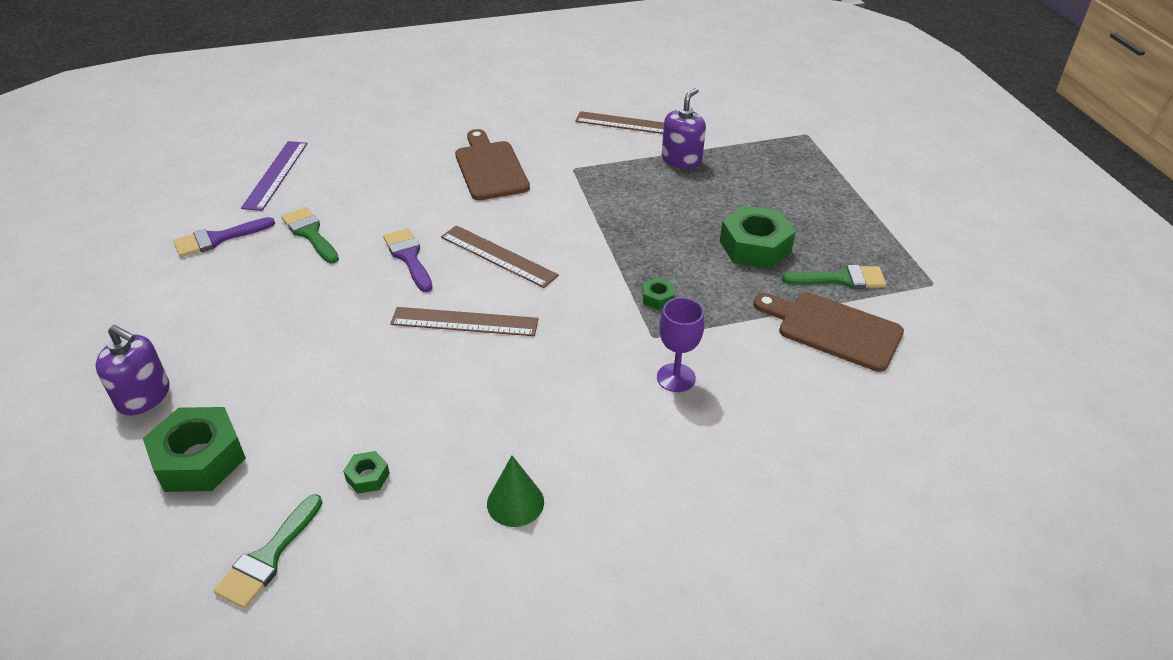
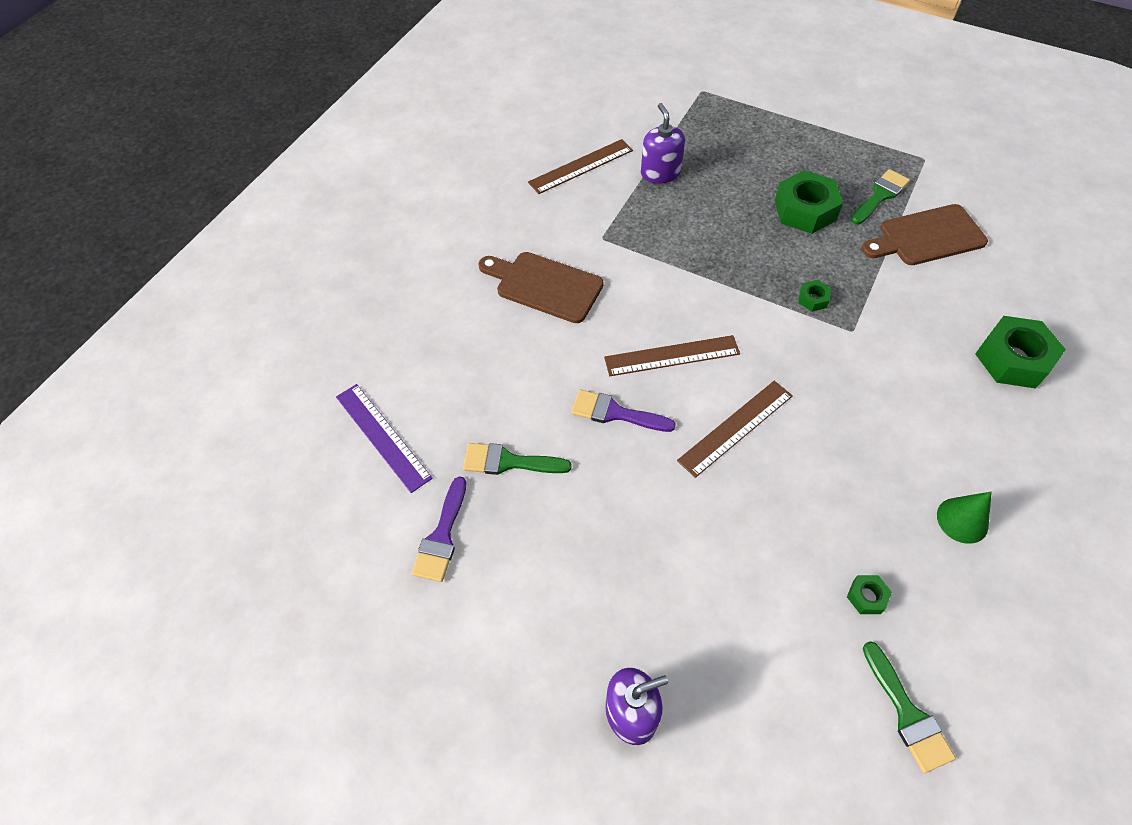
camera: 45 degrees left, 15 degrees up
(199, 459) = (753, 707): green nut -> green nut (1013, 359)
(676, 378) = (906, 348): purple goblet -> none

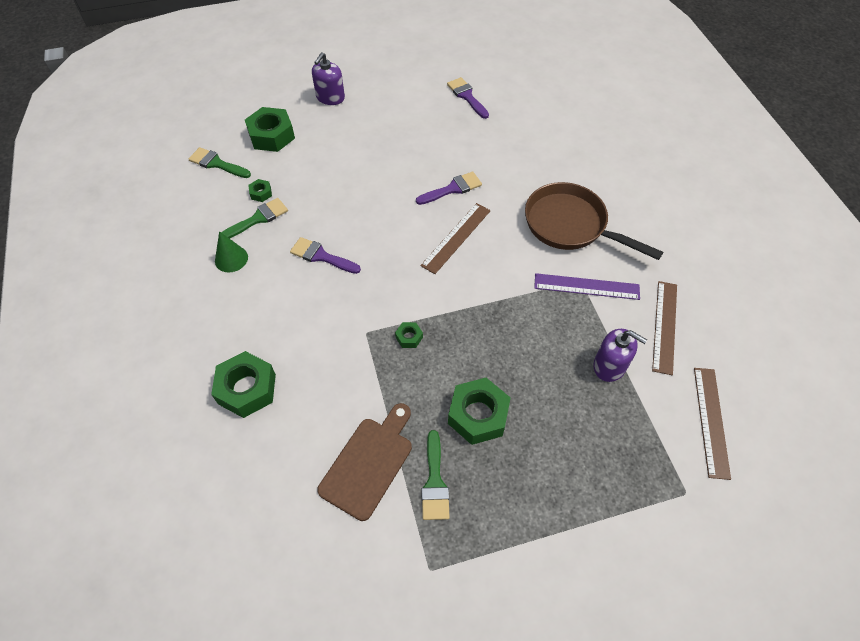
camera: 135 degrees right, 0 degrees up
(383, 436) = (542, 109): purple ruler -> purple ruler (586, 286)
(508, 462) = (475, 136): green brush -> green brush (258, 218)
(544, 286) = (570, 225): brown cutting board -> brown pan
(736, 428) = (385, 224): brown ruler -> brown ruler (711, 421)
(784, 704) = (271, 135): none -> green nut
(843, 442) = (321, 256): none -> purple brush

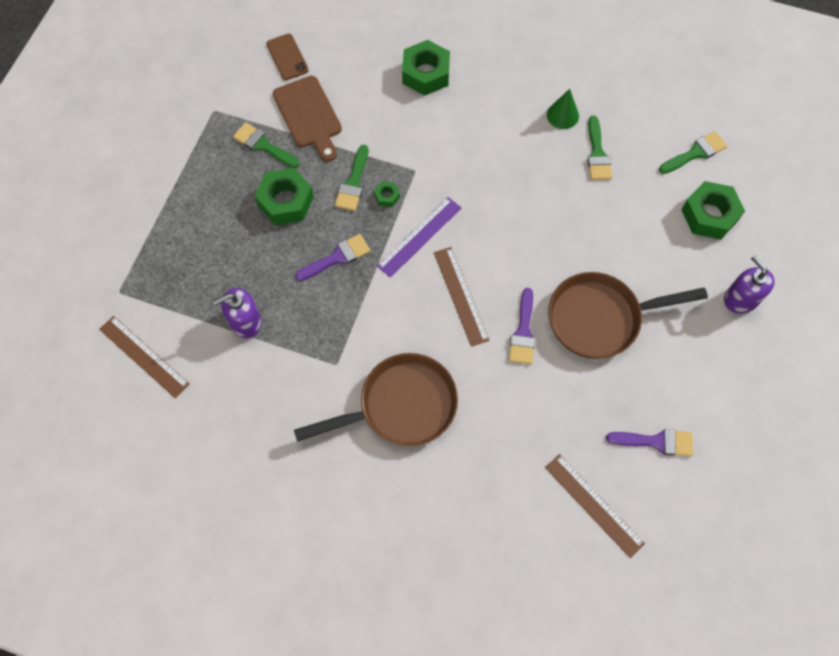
camera: 125 degrees right, 10 degrees up
(261, 193) = (629, 170): green nut -> none
(306, 542) = (287, 57): none -> brown phone
(321, 256) = (518, 179): purple brush -> purple brush (337, 257)
(405, 155) = (600, 318): none -> brown pan
(416, 372) = (353, 183): none -> green brush
(586, 286) = (326, 364): purple ruler -> purple ruler (419, 236)
(664, 326) = (240, 395): brown ruler -> brown ruler (594, 505)

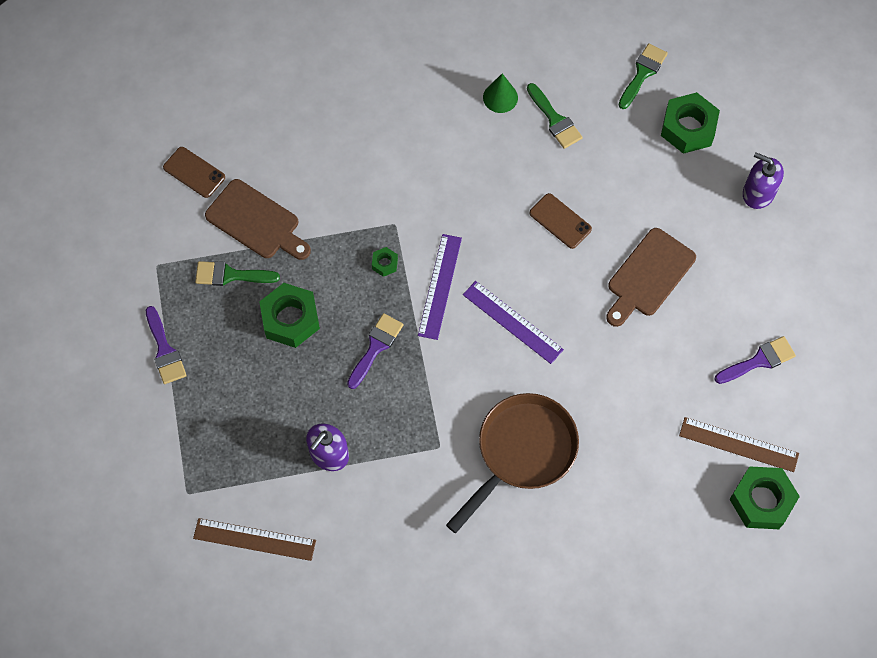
camera: 30 degrees left, 0 degrees up
(353, 183) = (344, 267): green brush -> none
(426, 74) = (344, 120): green nut -> green nut (762, 501)
(461, 295) = (512, 322): brown ruler -> purple ruler
(523, 332) = (589, 325): purple brush -> purple brush (165, 350)
(551, 235) = (560, 221): none -> brown phone
(600, 318) = (648, 276): brown pan -> brown cutting board

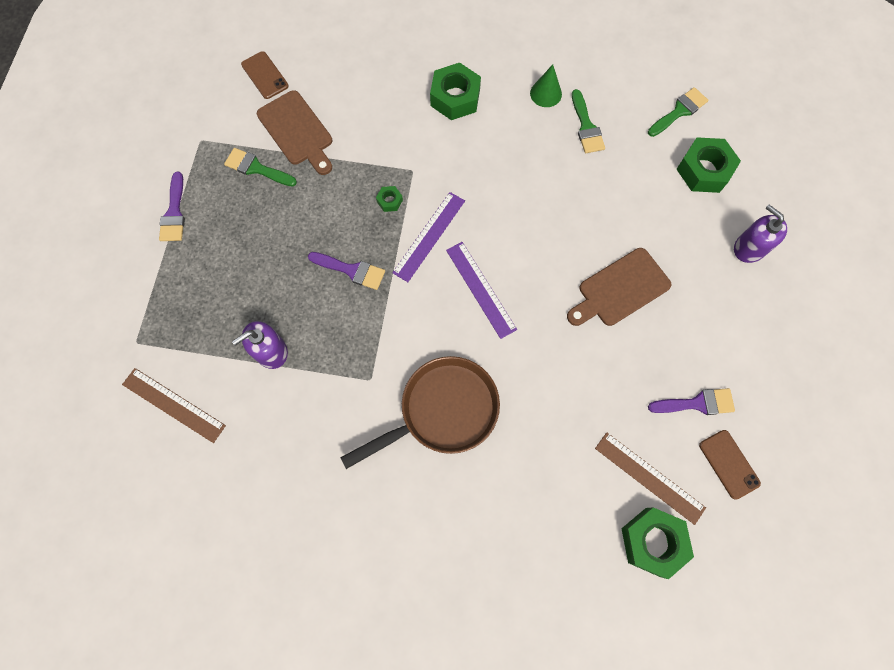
camera: 20 degrees right, 5 degrees up
(290, 319) = (289, 221): green nut -> green nut (455, 97)
(375, 347) = (351, 270): purple brush -> purple brush turned 60 degrees clockwise
(560, 221) = (558, 214): brown phone -> brown phone (729, 464)

